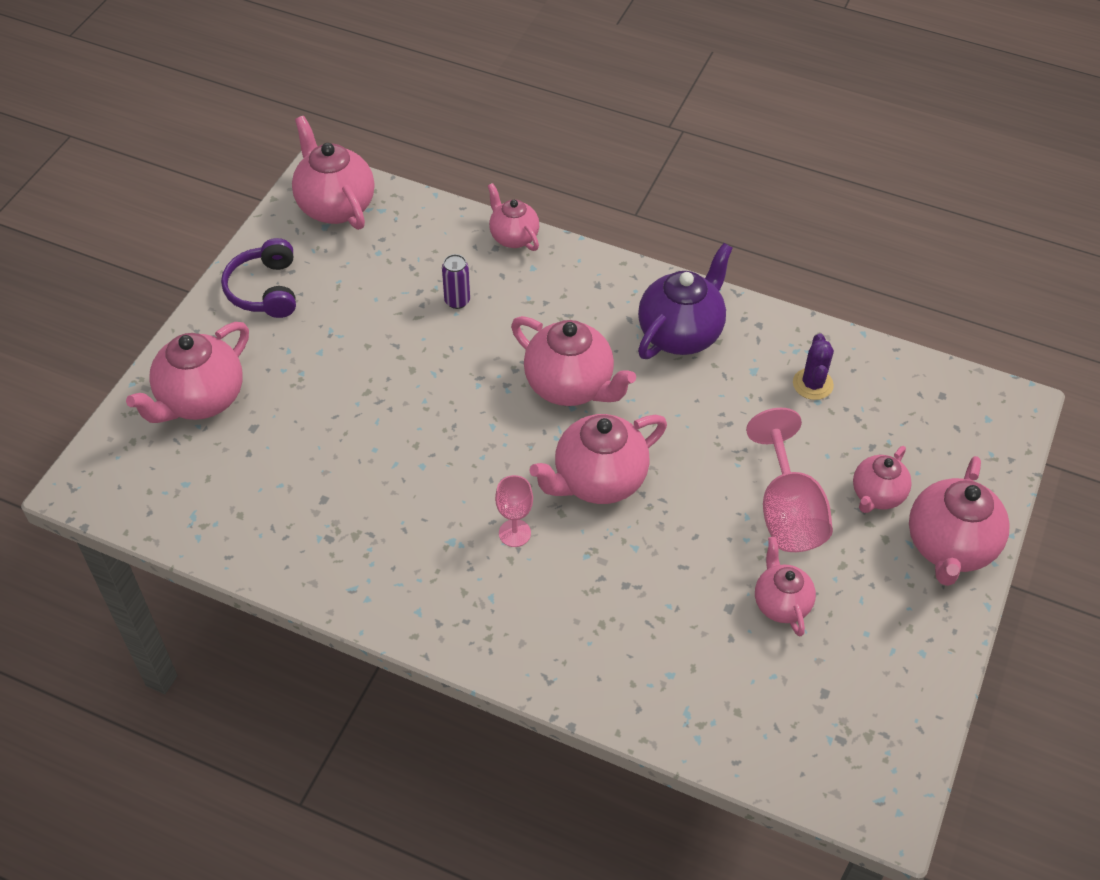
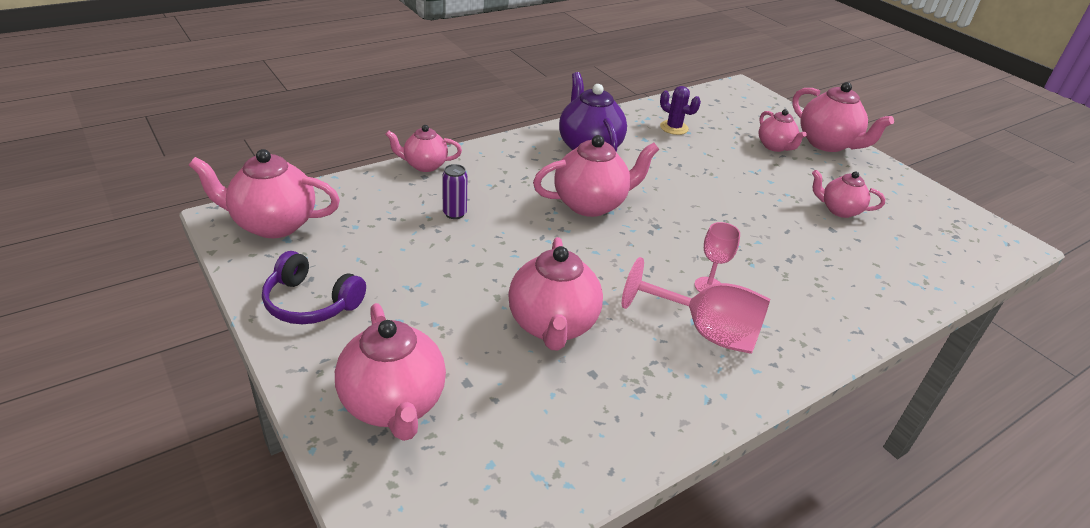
camera: 60 degrees left, 15 degrees down
(598, 481) = (687, 230): pink teapot -> pink teapot (552, 325)
(787, 511) = (766, 177): pink goblet -> pink goblet (705, 331)

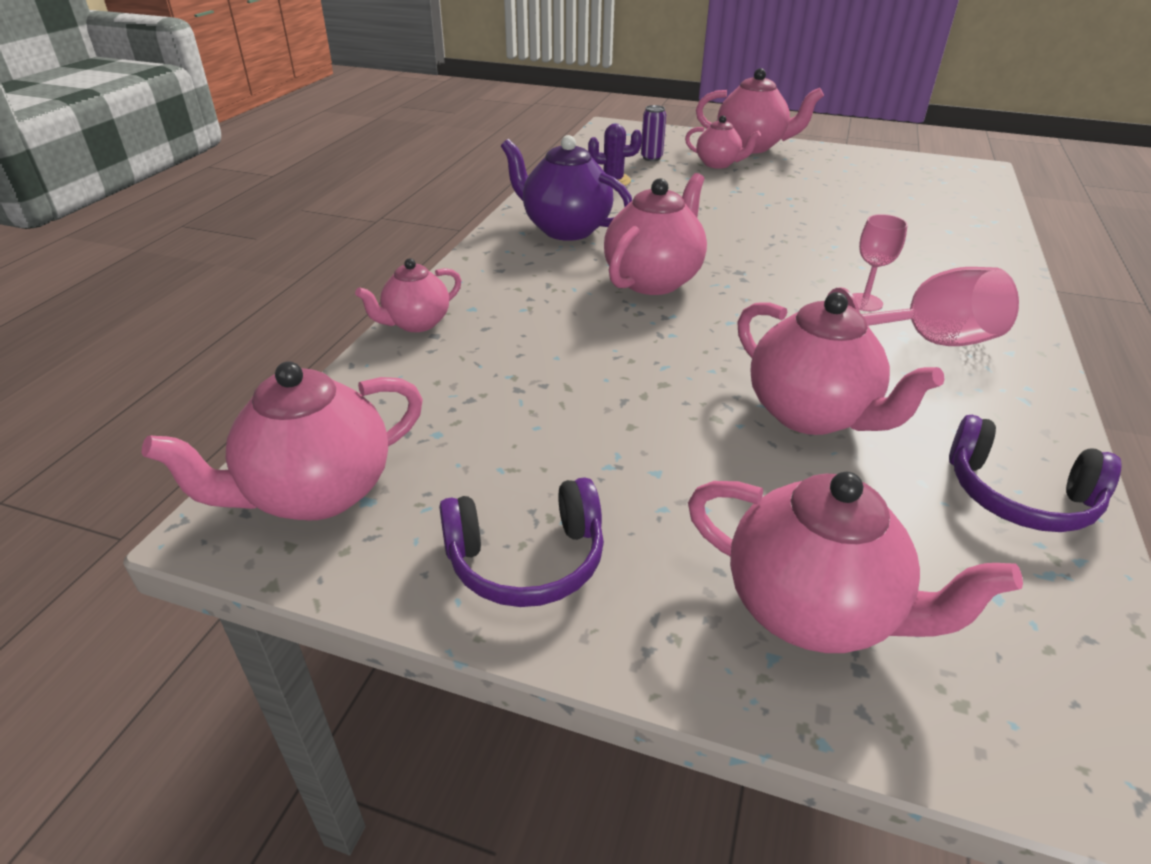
camera: 35 degrees left, 0 degrees up
(454, 213) = (534, 357): purple can -> purple can (651, 158)
(596, 436) = (1018, 495): none -> purple headphones
(839, 210) = (843, 194): pink teapot -> none

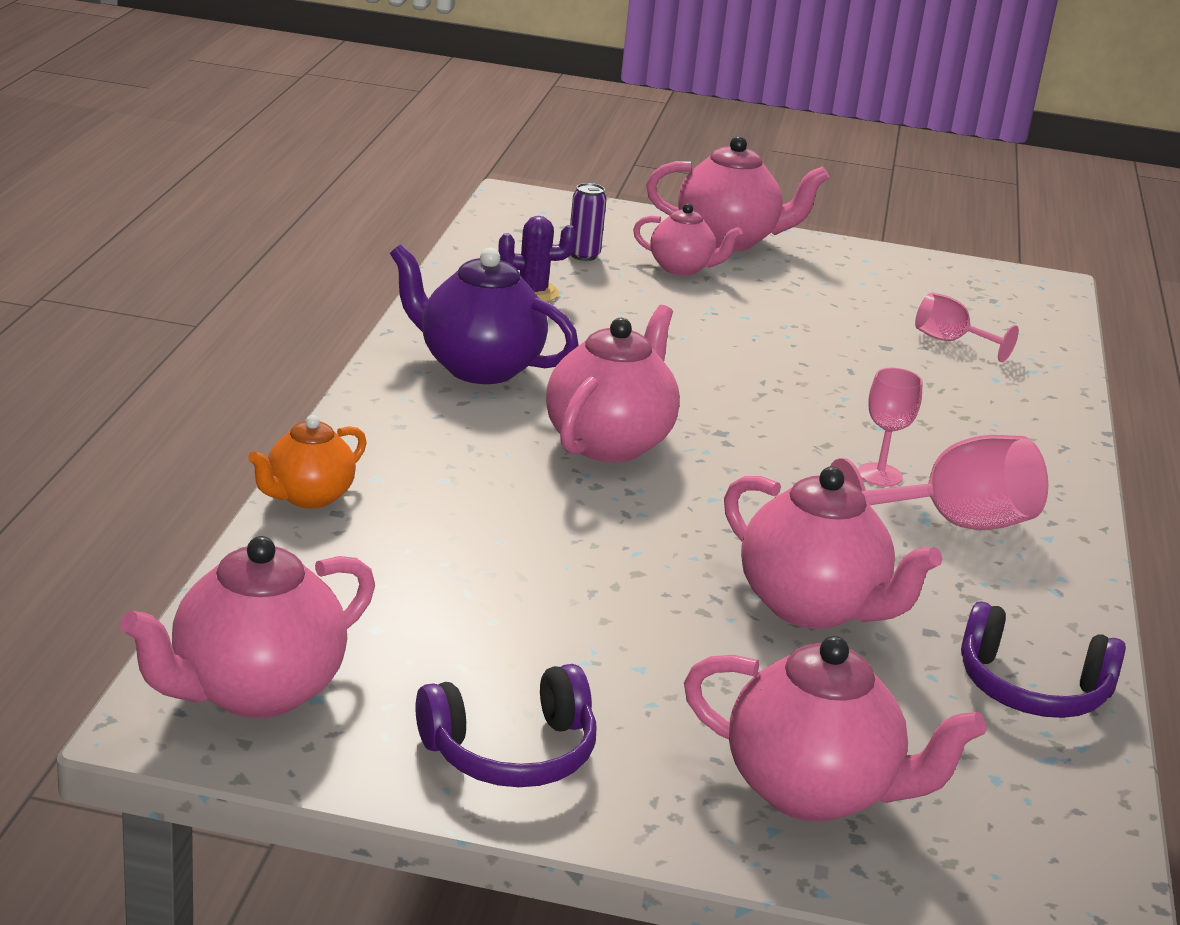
camera: 10 degrees left, 10 degrees down
(416, 323) = (308, 497): pink teapot -> orange teapot
(912, 206) = (951, 342): none -> pink goblet

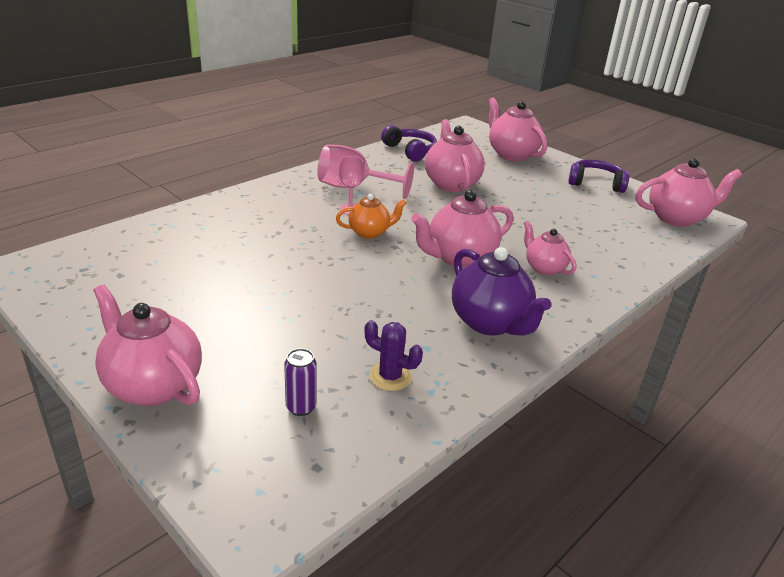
camera: 145 degrees left, 5 degrees up
(308, 497) = (632, 276): orange teapot -> orange teapot (369, 233)
(682, 268) = (242, 365): pink teapot -> pink teapot (544, 268)
(951, 342) = (177, 252): pink goblet -> none

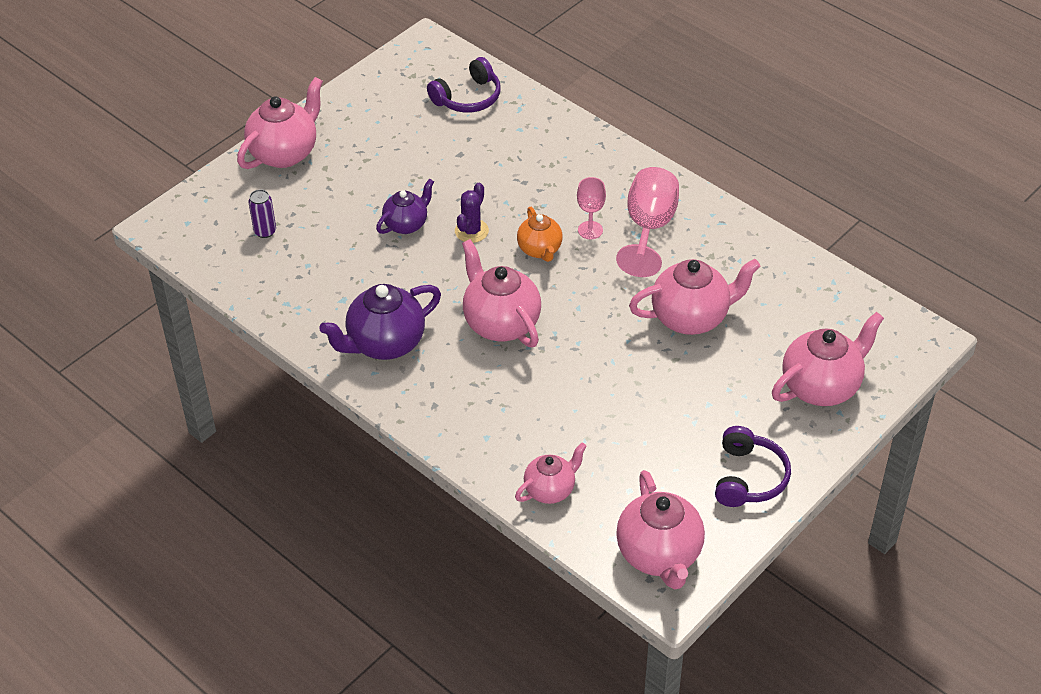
camera: 90 degrees right, 15 degrees up
(317, 299) = (406, 224): none -> purple teapot
(390, 377) = (302, 278): purple cactus -> purple cactus (471, 231)
(410, 151) = (787, 275): purple headphones -> purple headphones (468, 97)
(544, 268) = (494, 394): pink teapot -> pink teapot (550, 490)

